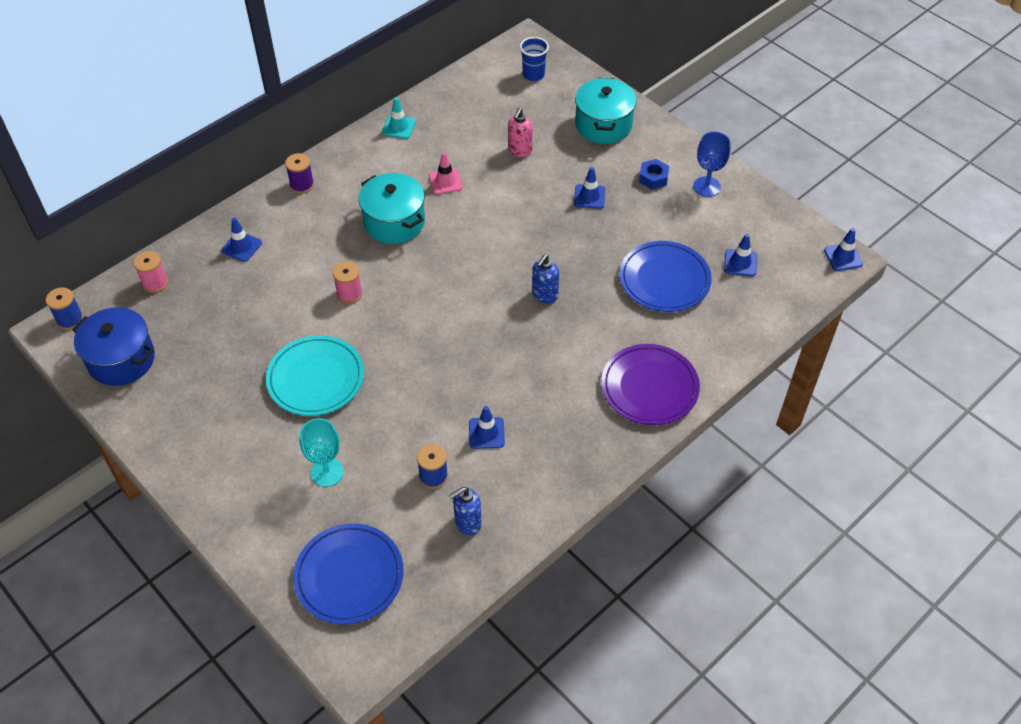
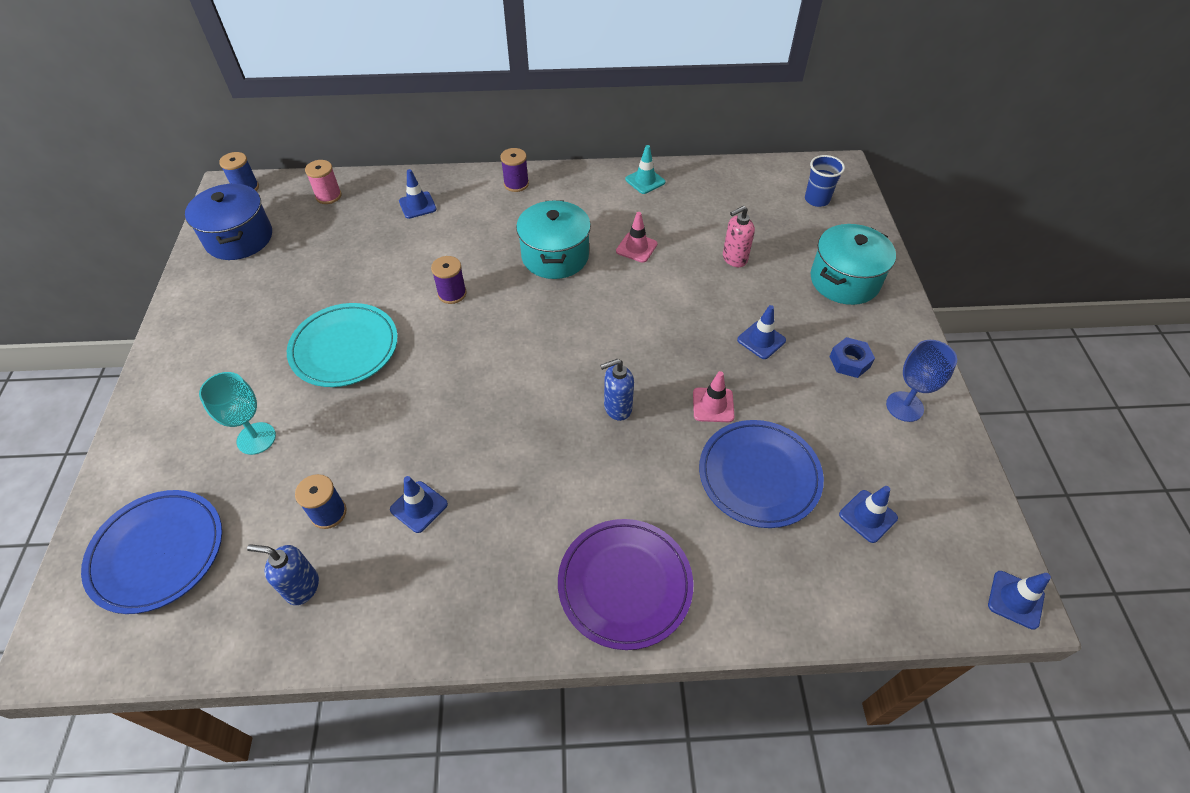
camera: 40 degrees right, 0 degrees up
(349, 293) = (452, 293): pink spool -> purple spool
(599, 256) = (713, 405): none -> pink traffic cone

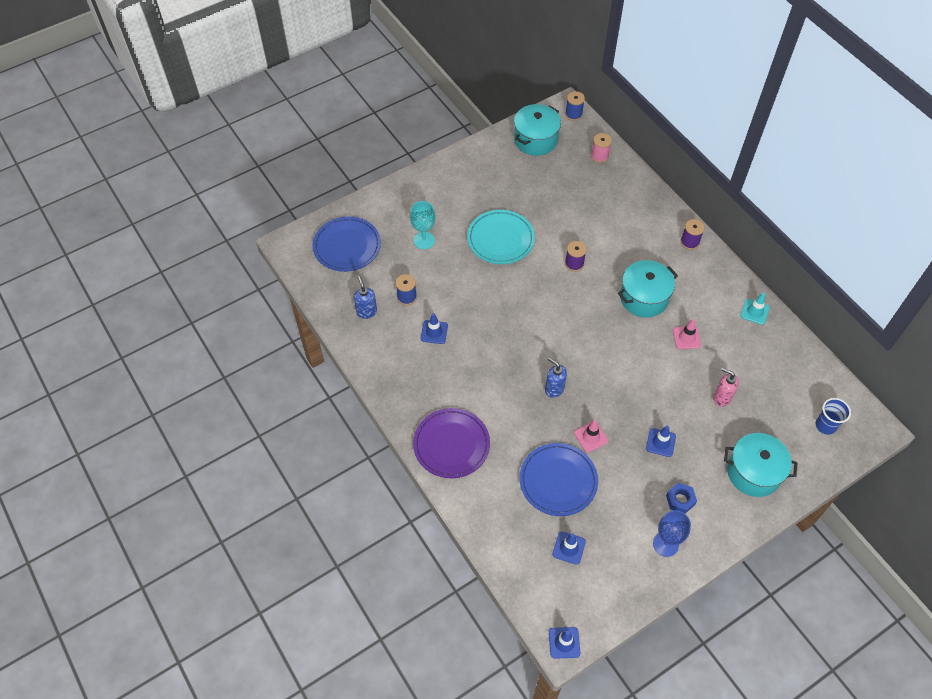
camera: 60 degrees right, 5 degrees up
(239, 238) = (535, 140): blue pot -> turquoise pot
(417, 205) = (628, 203): blue traffic cone -> none

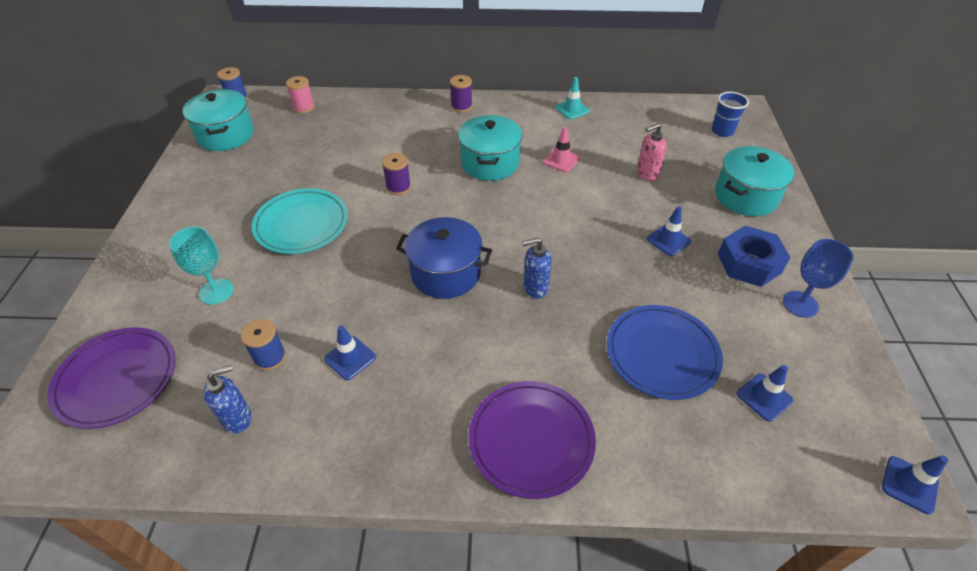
camera: 55 degrees left, 10 degrees down
(347, 246) = (117, 379): blue plate -> purple plate
(366, 312) = (238, 418): blue soap dispenser -> blue soap dispenser turned 135 degrees clockwise
(526, 336) = (445, 273): none -> blue pot
(591, 437) = (622, 291): pink traffic cone -> none
(680, 500) = (749, 263): blue nut -> blue nut, size x1.68

